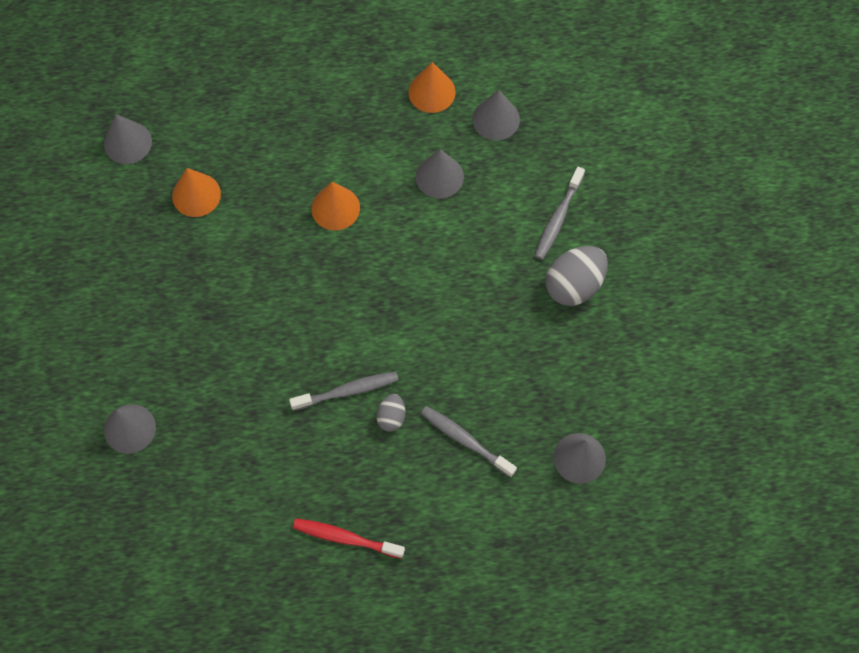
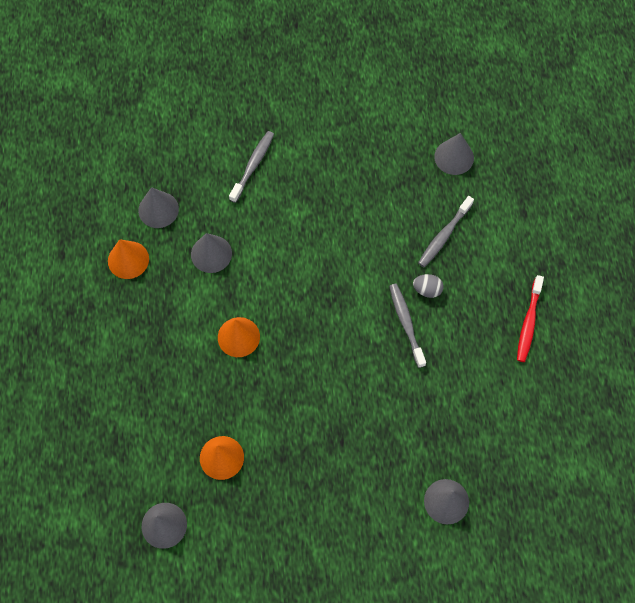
camera: 90 degrees left, 0 degrees up
(558, 218) = (253, 165): grey toothbrush -> grey toothbrush turned 90 degrees counterclockwise
(574, 285) = (312, 156): grey egg -> none

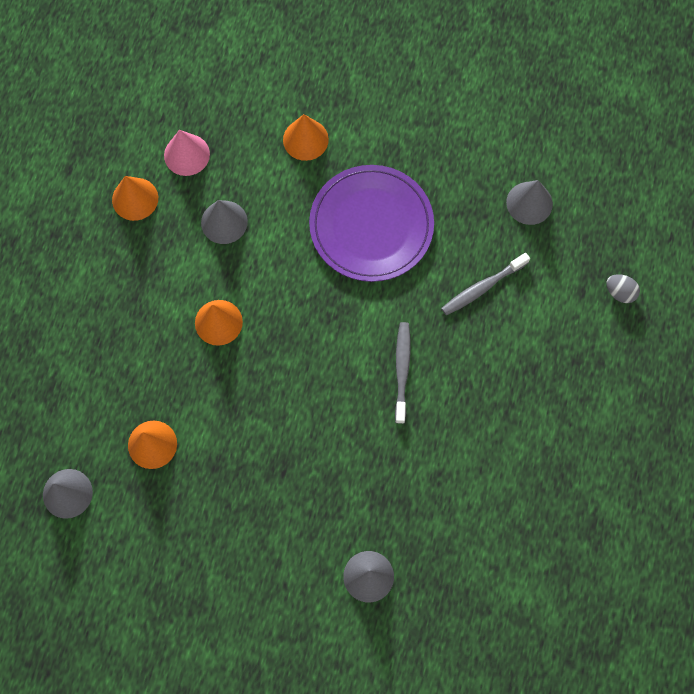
camera: 20 degrees right, 5 degrees up
(158, 209) = (186, 154): grey cone -> pink cone
(253, 165) = (305, 139): grey toothbrush -> orange cone
(334, 216) = (371, 225): none -> purple plate
(427, 290) = (440, 341): grey egg -> grey egg (620, 292)
(528, 323) = (536, 416): red toothbrush -> none

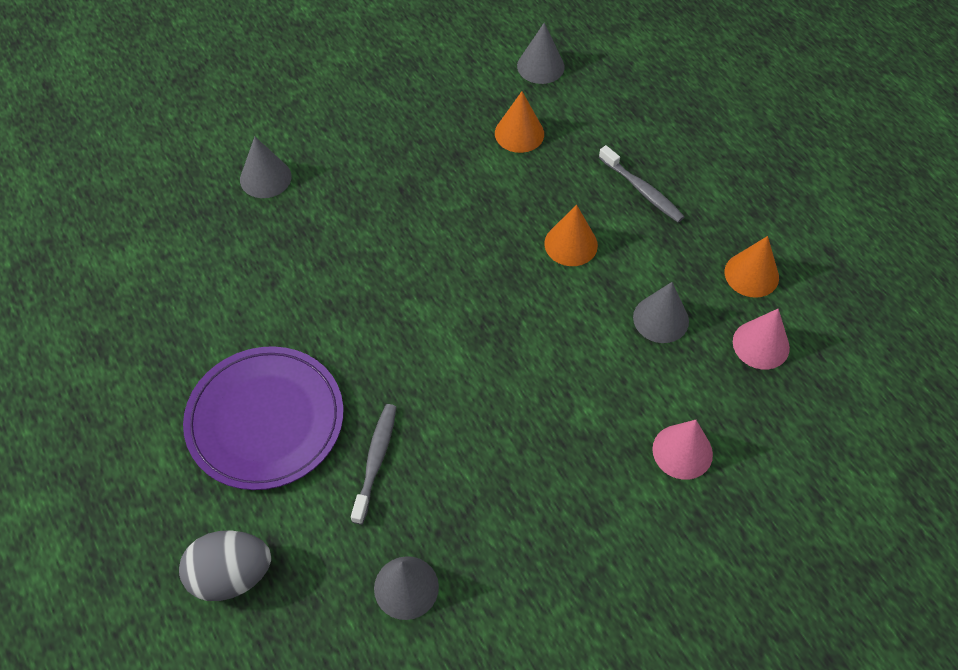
camera: 135 degrees right, 15 degrees down
(305, 139) = (682, 451): orange cone -> pink cone
(371, 225) = (535, 427): purple plate -> purple plate (265, 420)
(402, 370) = (381, 332): grey toothbrush -> grey toothbrush (642, 190)
(620, 292) = (231, 575): grey egg -> grey egg, size x1.88

